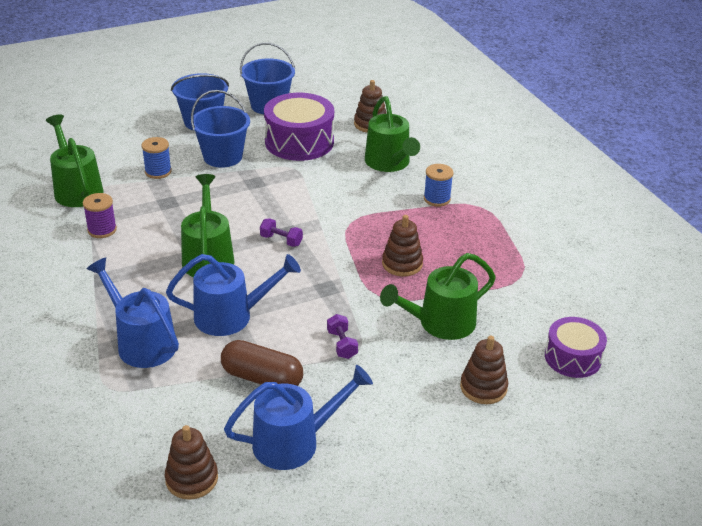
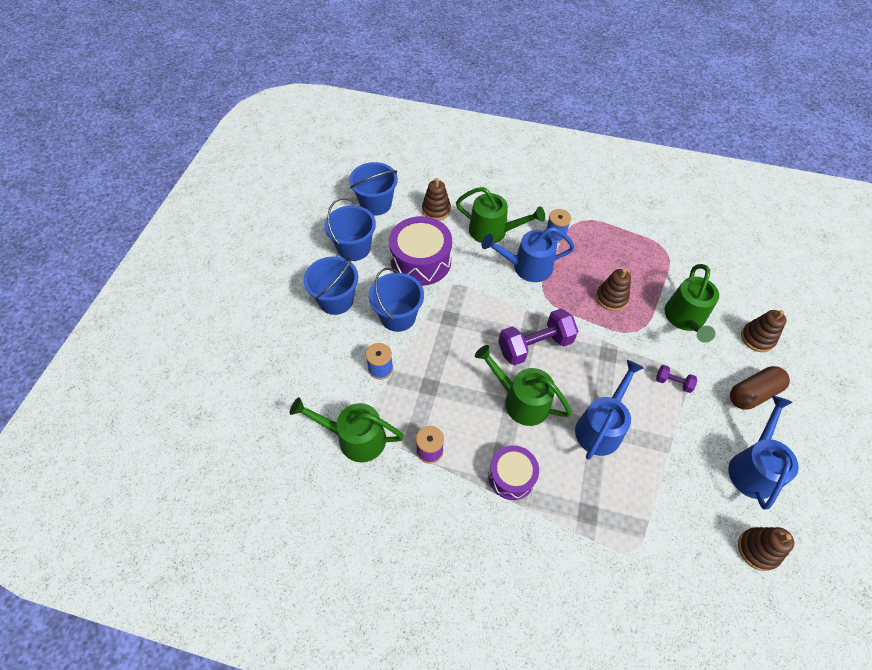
camera: 50 degrees left, 20 degrees up
(141, 342) = (593, 501): blue watering can -> blue watering can (526, 267)
(262, 378) = (679, 448): brown capsule -> brown capsule (753, 393)
(281, 240) = (535, 346): purple dumbbell -> purple dumbbell, size x2.11
(333, 94) = (376, 204): none -> blue bucket
(572, 357) = (755, 280): purple drum -> purple drum (511, 476)

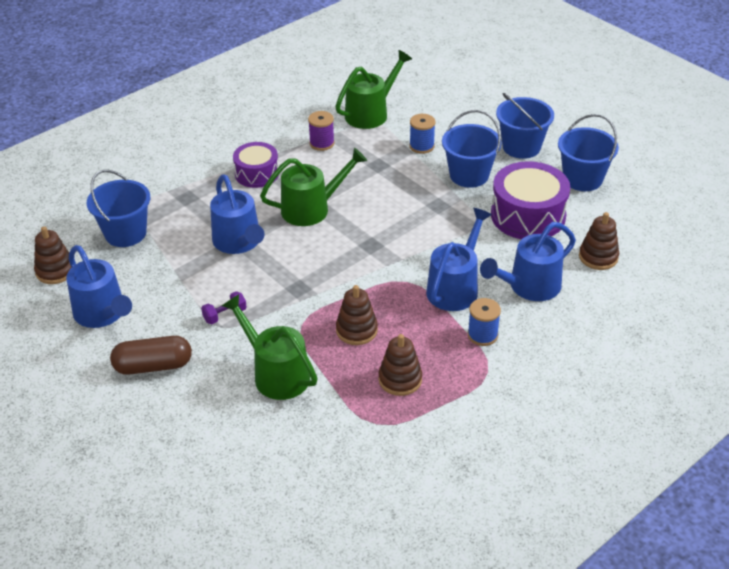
camera: 125 degrees right, 15 degrees down
(376, 204) = (641, 216): blue bucket -> blue bucket (125, 233)
(493, 231) = (529, 287): green watering can -> blue watering can
(535, 346) = (355, 244): purple dumbbell -> none
(753, 393) = (153, 366): brown capsule -> brown capsule turned 75 degrees clockwise
(757, 338) = (196, 418): brown stacking toy -> brown stacking toy (400, 379)

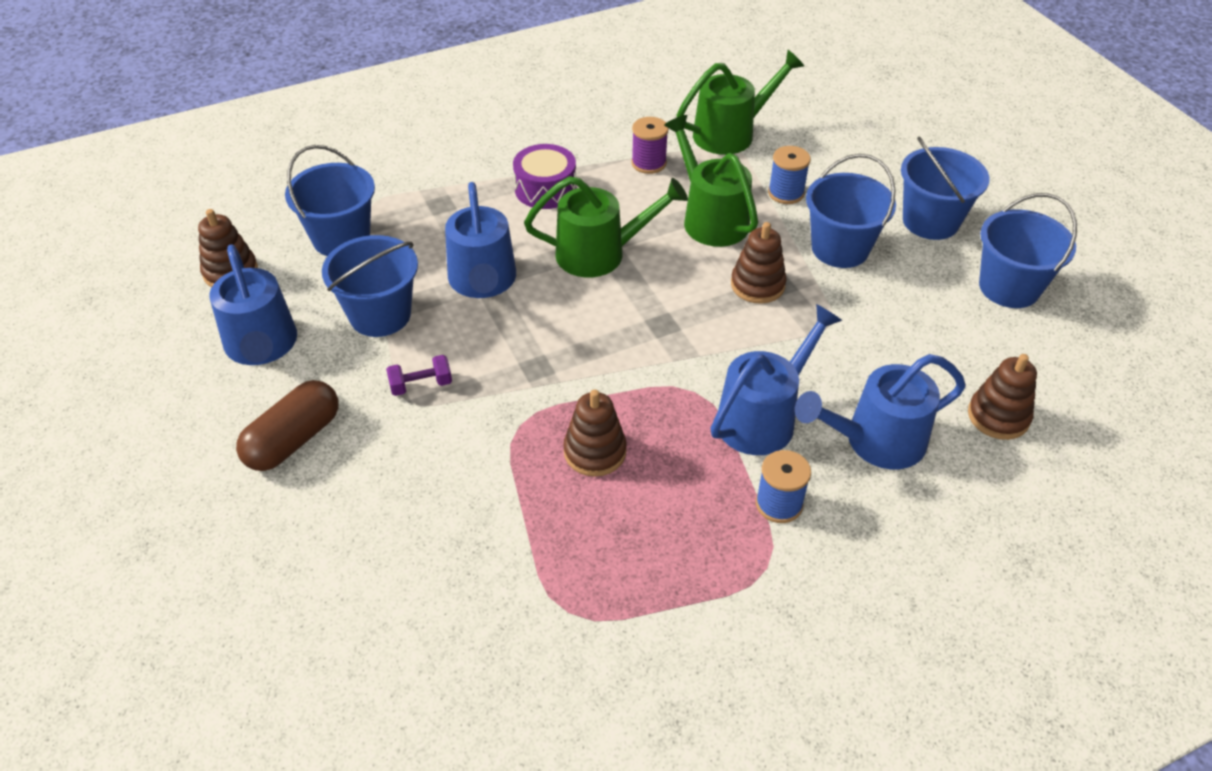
camera: 15 degrees right, 5 degrees up
(153, 366) = (293, 440): brown capsule -> brown capsule turned 60 degrees counterclockwise
(176, 277) = (380, 315): none -> blue bucket
(276, 373) = (455, 492): green watering can -> green watering can (710, 218)
(400, 379) = (629, 547): brown stacking toy -> brown stacking toy (757, 285)
(528, 215) = (908, 327): purple drum -> none

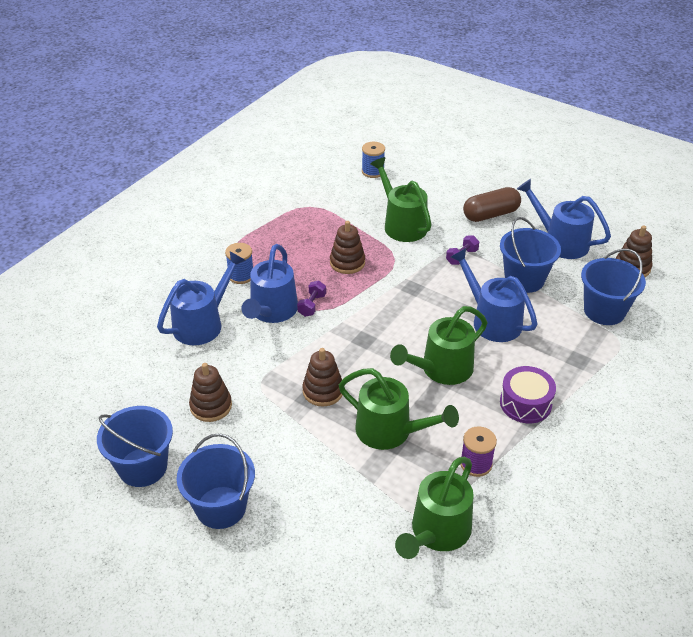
camera: 150 degrees right, 5 degrees down
(293, 440) = (490, 214): brown capsule -> brown capsule turned 60 degrees clockwise
(447, 488) = (401, 224): none -> green watering can
(698, 402) = (312, 305): none -> purple dumbbell
(786, 193) = (350, 483): blue spool -> blue spool (373, 171)
(840, 248) = (281, 447): blue bucket -> none
(998, 416) = (134, 365): brown stacking toy -> brown stacking toy (211, 406)

